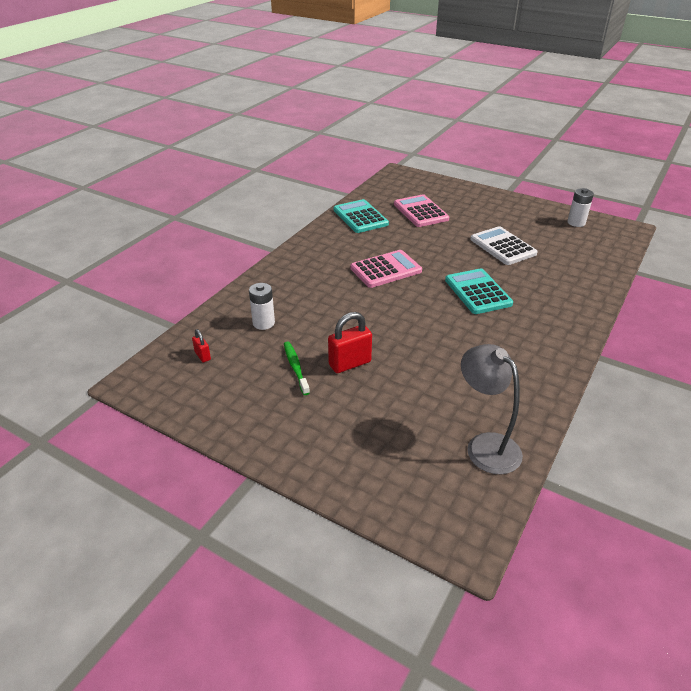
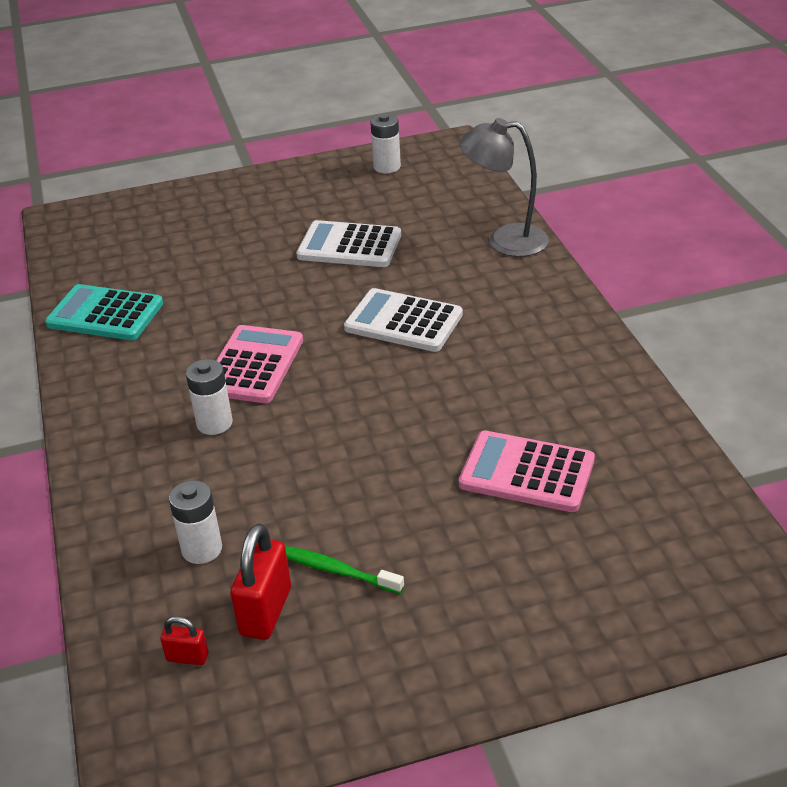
camera: 45 degrees left, 0 degrees up
(337, 281) = (214, 423): none -> white battery
(350, 363) = (392, 514): red padlock -> red padlock (266, 611)
(420, 212) = (179, 258): pink calculator -> pink calculator (527, 472)
(478, 292) = (403, 321): turquoise calculator -> white calculator
(485, 445) = (655, 488): grey lamp -> grey lamp (505, 240)

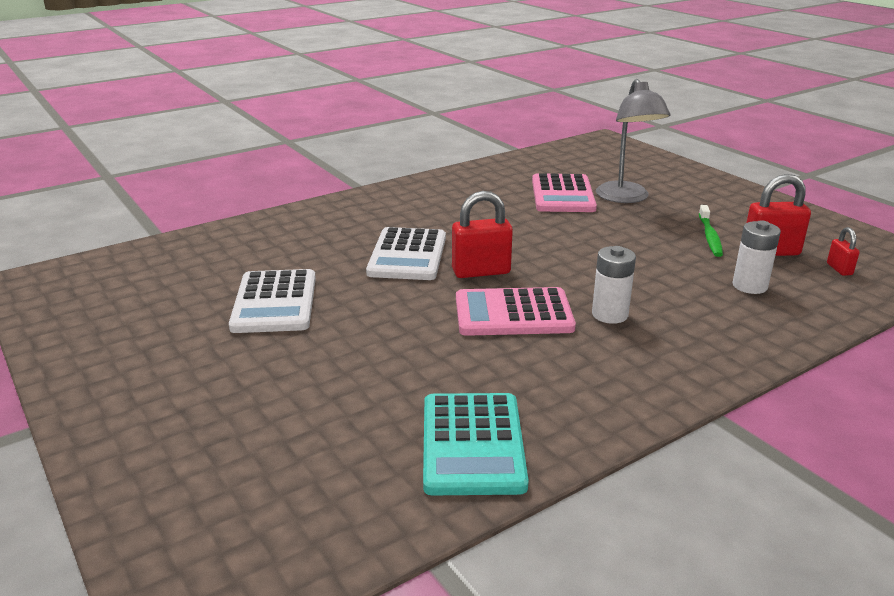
camera: 110 degrees left, 10 degrees down
(344, 361) = (481, 272): none -> red padlock
(387, 167) = (80, 310): white battery -> none
(505, 240) = (258, 230): grey lamp -> grey lamp (626, 198)

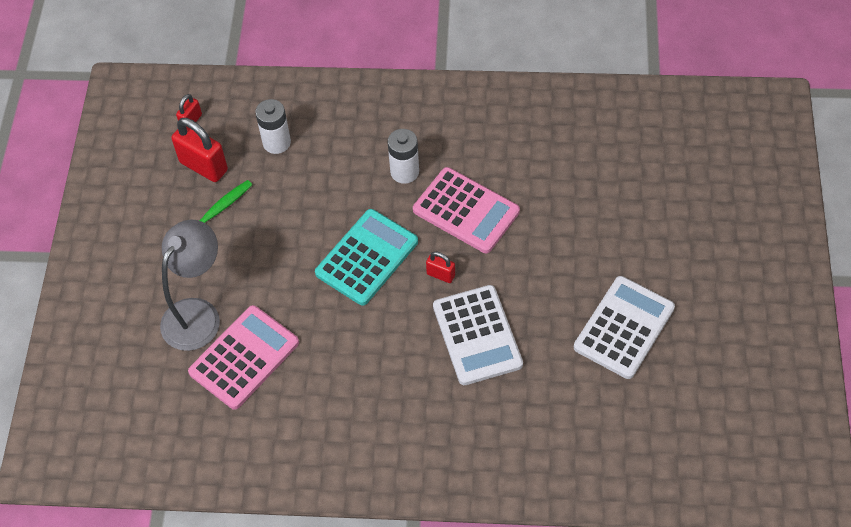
camera: 140 degrees left, 30 degrees up
(407, 255) = (477, 335): white calculator -> white calculator turned 120 degrees clockwise
(472, 444) = (588, 121): turquoise calculator -> turquoise calculator (367, 257)
(481, 272) = (440, 275): red padlock -> red padlock, size x0.53

